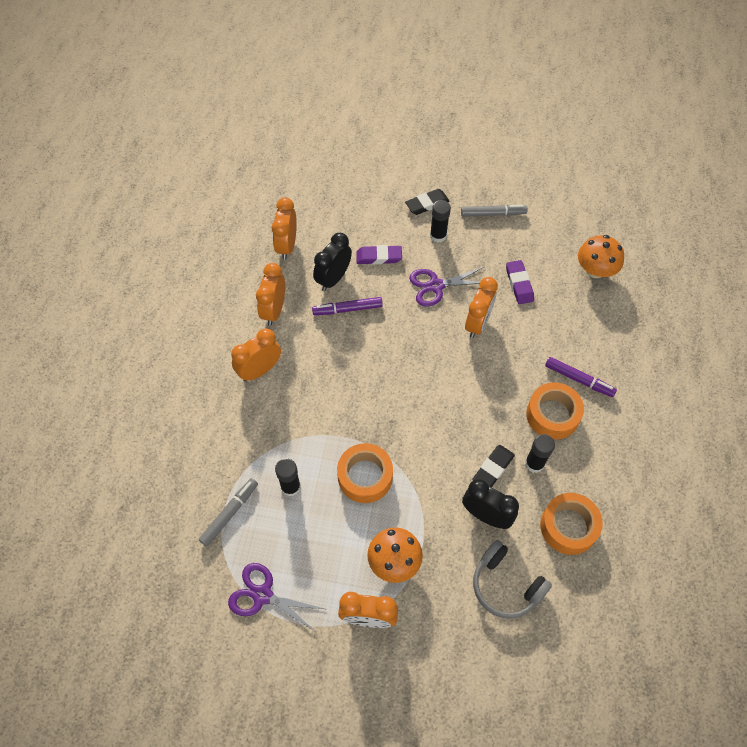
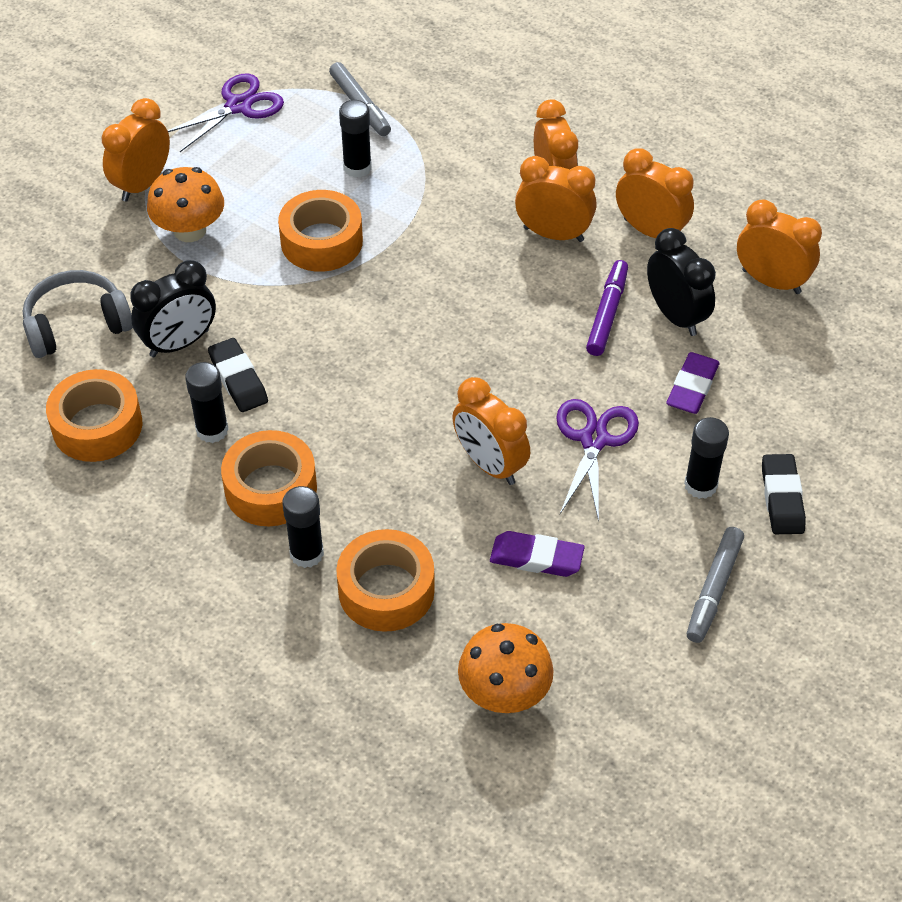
camera: 115 degrees right, 10 degrees down
(299, 356) = (553, 234): none -> orange clock
(576, 336) = (386, 590): none -> orange tape
(579, 379) = (306, 553): purple marker -> black glue stick

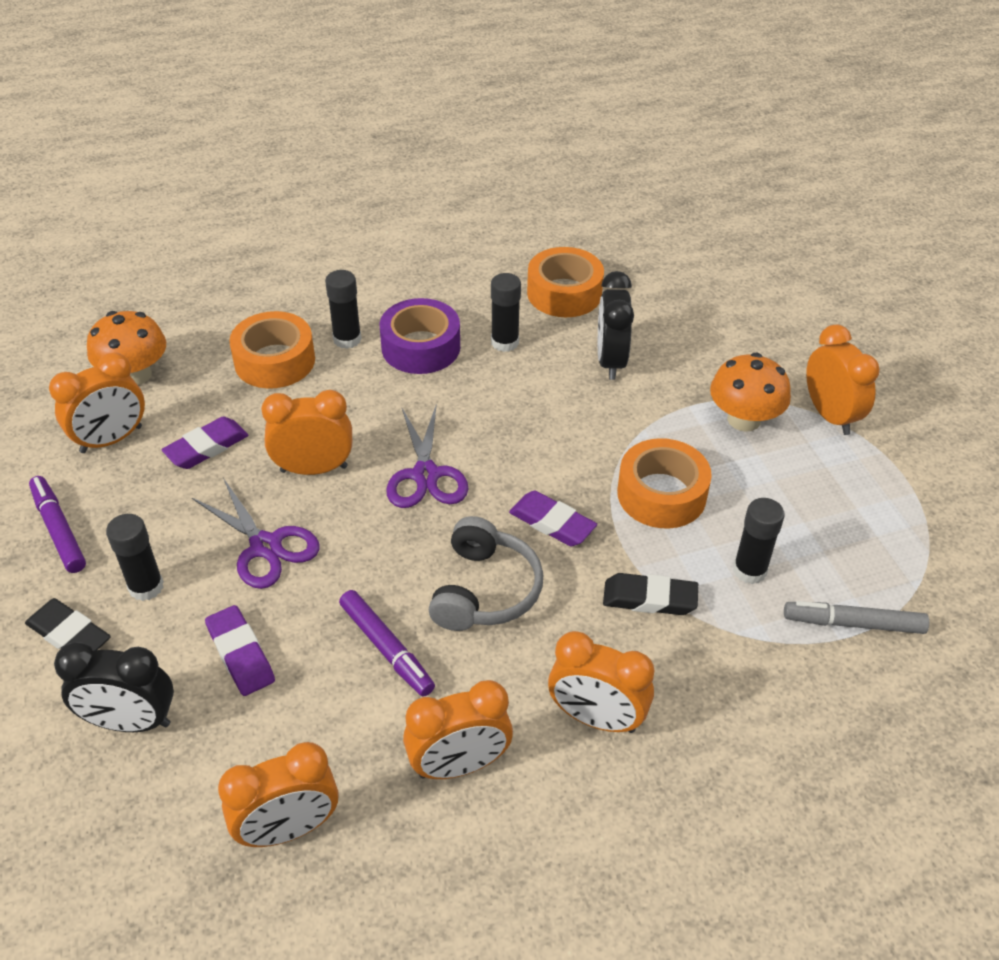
camera: 125 degrees right, 5 degrees down
(77, 325) = (679, 319): grey headphones -> grey headphones (485, 590)
(238, 106) = (912, 527): purple scissors -> purple scissors (426, 475)
(238, 379) = (542, 375): black eraser -> black eraser (649, 598)
(271, 488) = (421, 347): orange tape -> purple tape
(409, 287) = (552, 523): none -> purple eraser
(553, 234) = (527, 673): orange clock -> orange clock (111, 440)
(676, 316) = (330, 703): black clock -> black clock (131, 722)
(714, 589) = (59, 529): grey marker -> purple marker

